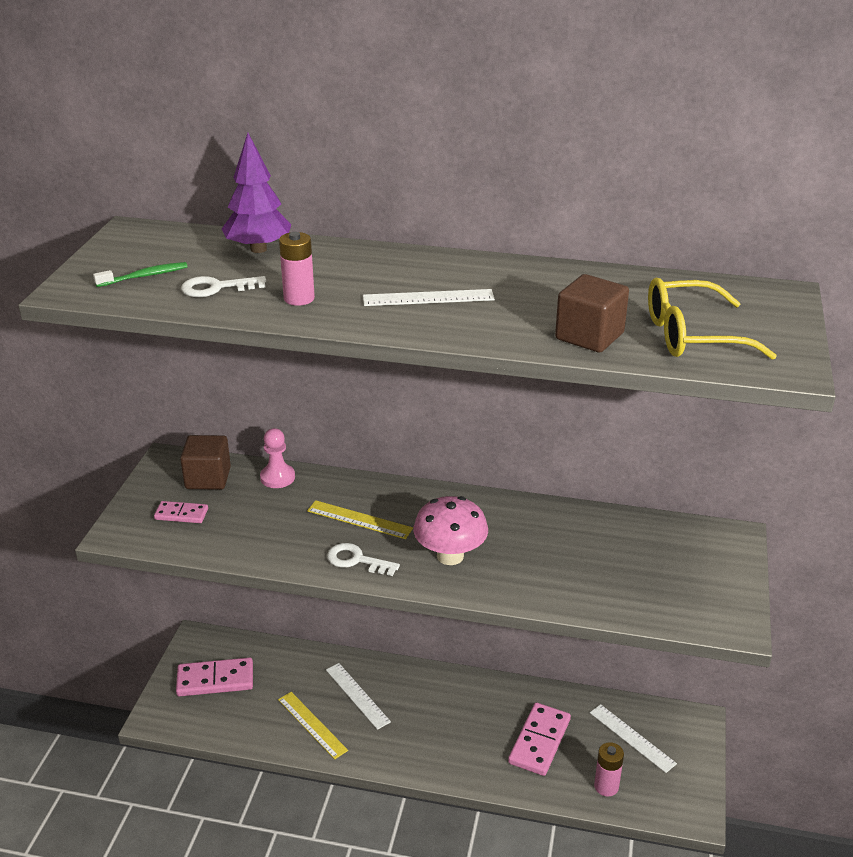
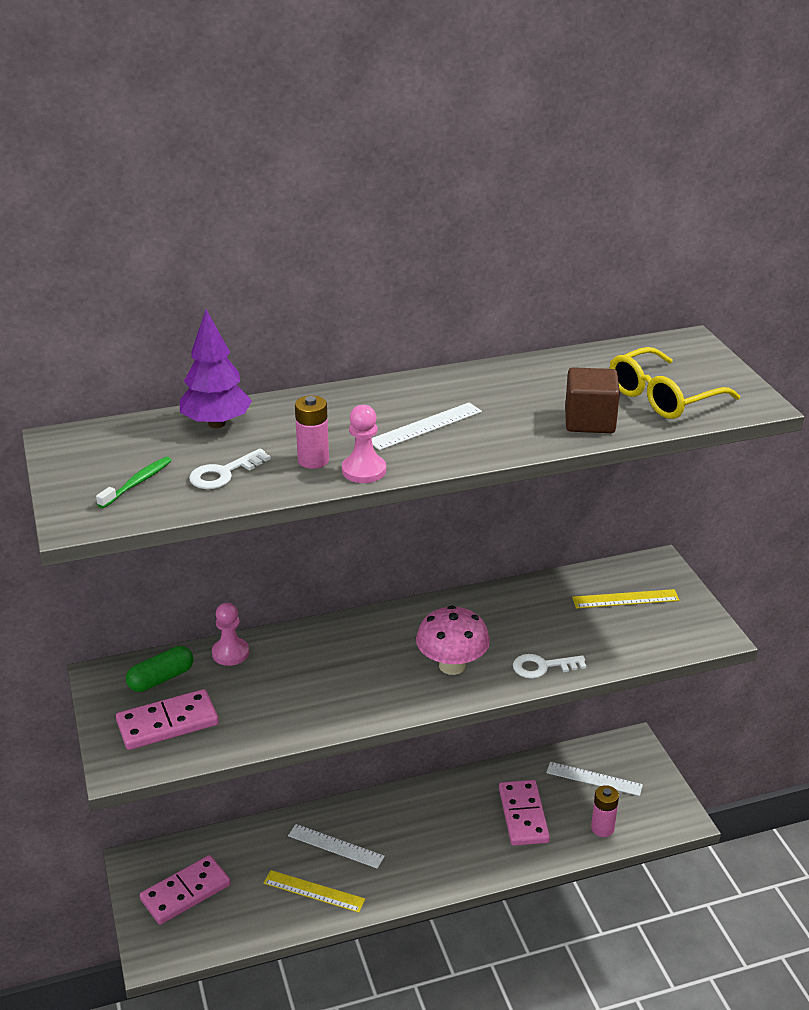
camera: 30 degrees left, 0 degrees up
(181, 514) = (167, 723): pink domino -> pink domino, size x1.76
(208, 478) = (161, 679): brown cube -> green capsule
(331, 318) = (364, 470): none -> pink pawn
(356, 560) = (374, 701): white key -> white key (542, 667)
(359, 519) = (344, 664): yellow ruler -> yellow ruler (625, 599)

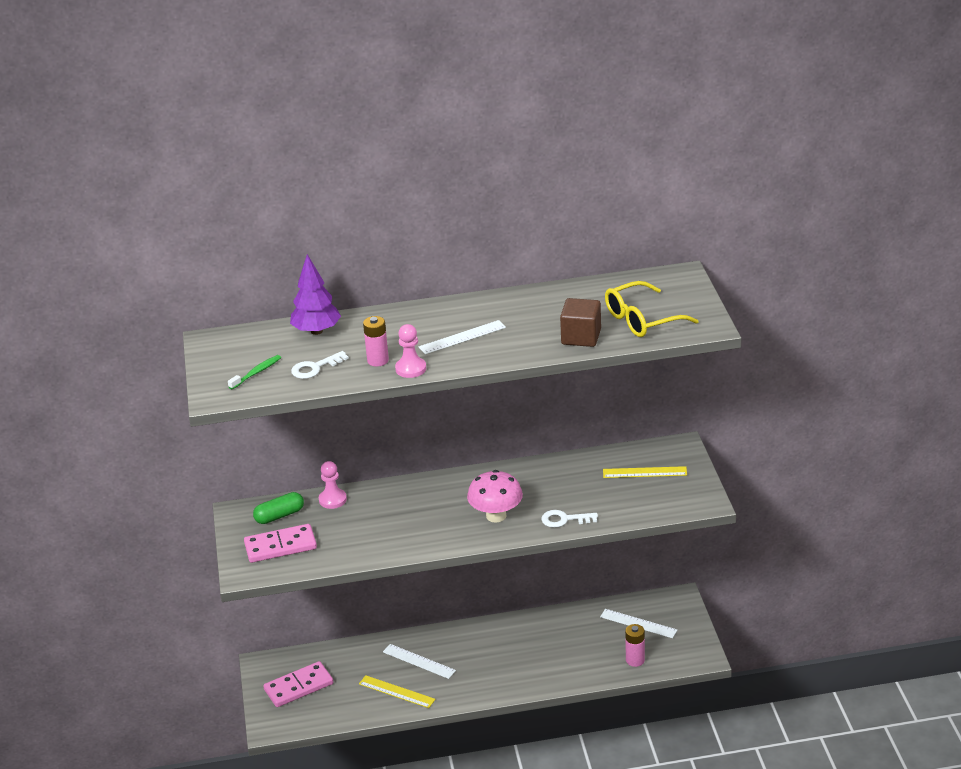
camera: 10 degrees right, 0 degrees up
(523, 815) = (573, 647): pink domino -> none

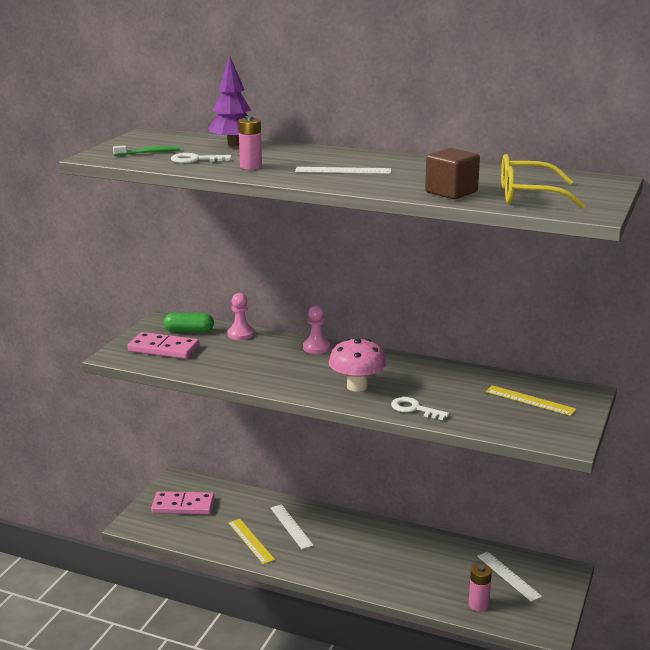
camera: 30 degrees right, 10 degrees down
(411, 369) = (269, 176): pink pawn -> pink pawn (316, 347)

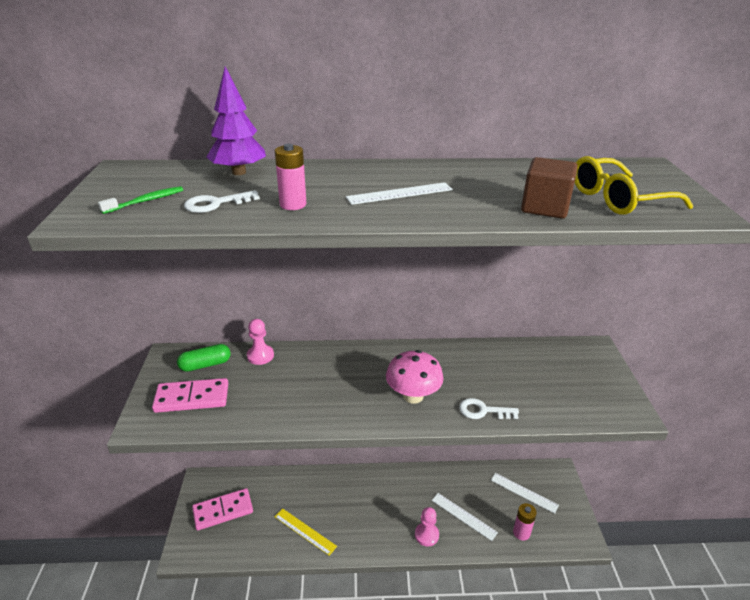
camera: 25 degrees left, 10 degrees up
(291, 526) = (331, 501): white ruler -> white ruler (463, 516)
(316, 347) = (343, 354): pink pawn -> pink pawn (426, 535)
(530, 400) = (563, 370): yellow ruler -> none

